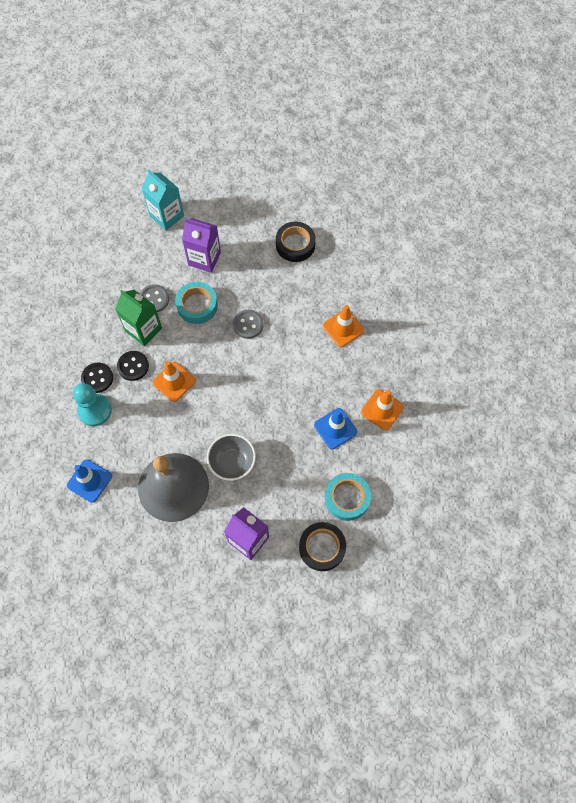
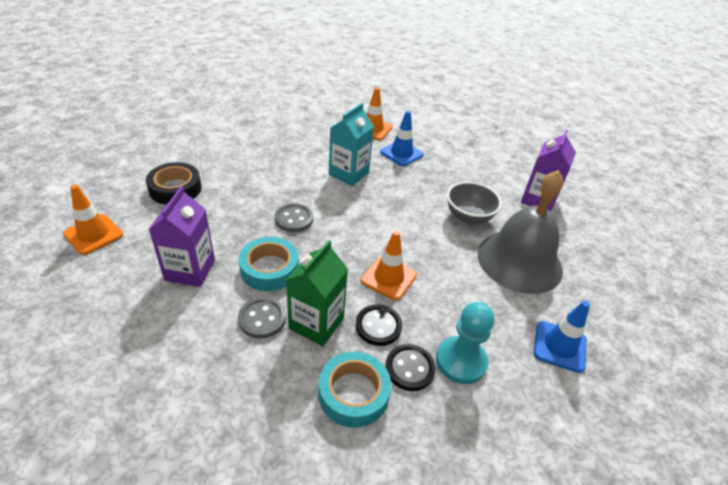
camera: 105 degrees left, 25 degrees down
(166, 216) = (98, 326): turquoise carton -> turquoise carton (348, 174)
(322, 547) = (516, 157): black tape -> none
(343, 328) = (289, 152): orange traffic cone -> orange traffic cone (93, 234)
(347, 498) = (464, 145): turquoise tape -> turquoise tape (353, 393)

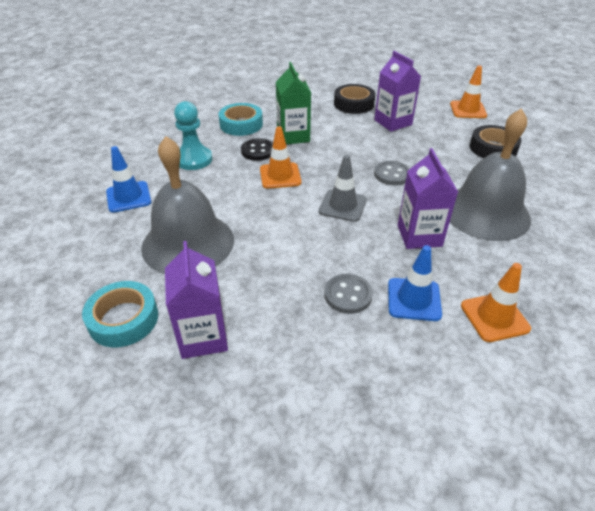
camera: 145 degrees right, 0 degrees up
(173, 331) = (353, 104): none -> black tape
(262, 319) = (323, 125): grey button -> grey button (348, 295)
(269, 269) = (356, 143): turquoise tape -> turquoise tape (123, 319)
(283, 160) = (486, 212): none -> grey bell
(348, 174) = (419, 235): turquoise carton -> purple carton
(370, 219) = (342, 206): none -> grey traffic cone
(409, 368) = (221, 144): black button -> none
(468, 217) = (265, 259): grey bowl -> none

